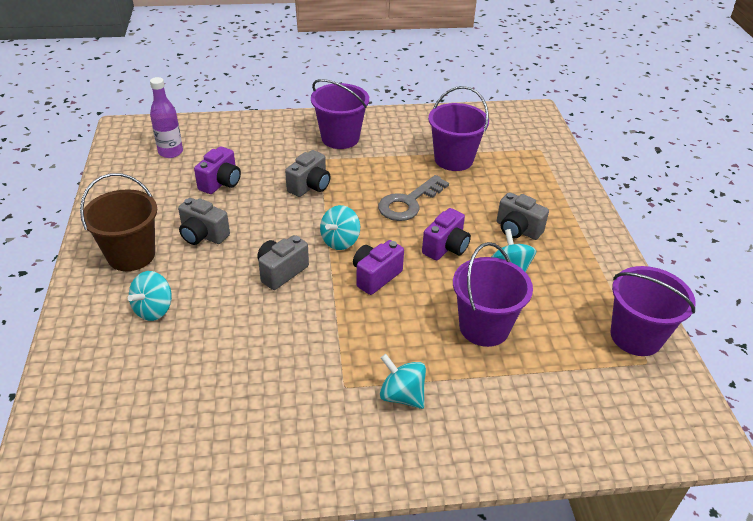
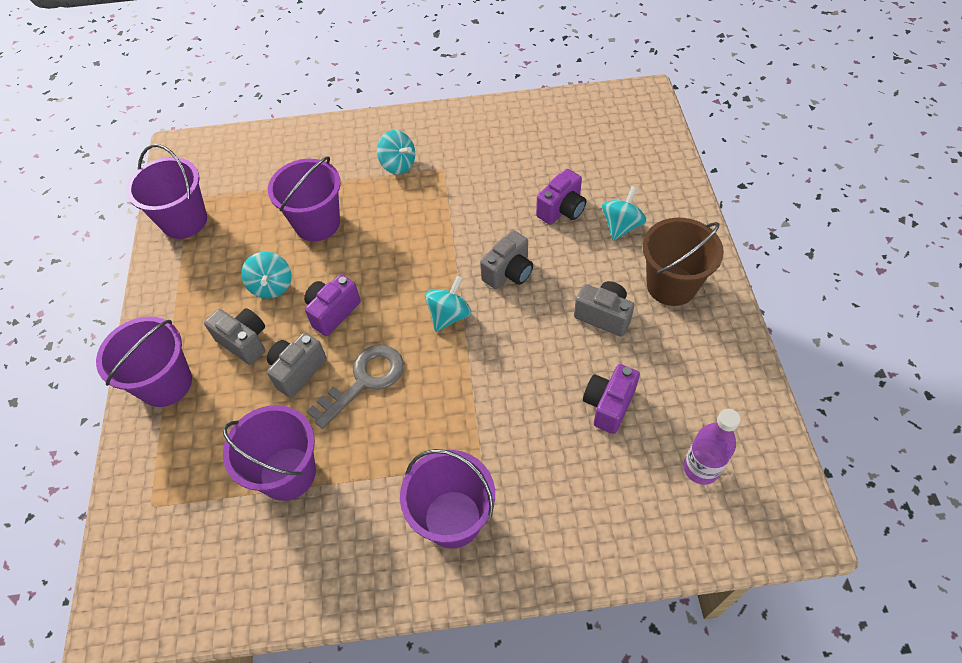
camera: 175 degrees left, 15 degrees up
(310, 186) = (490, 404): grey camera -> grey camera (298, 371)
(375, 276) = (412, 271): purple camera -> purple camera (562, 210)
(569, 207) = (166, 383): none -> purple bucket

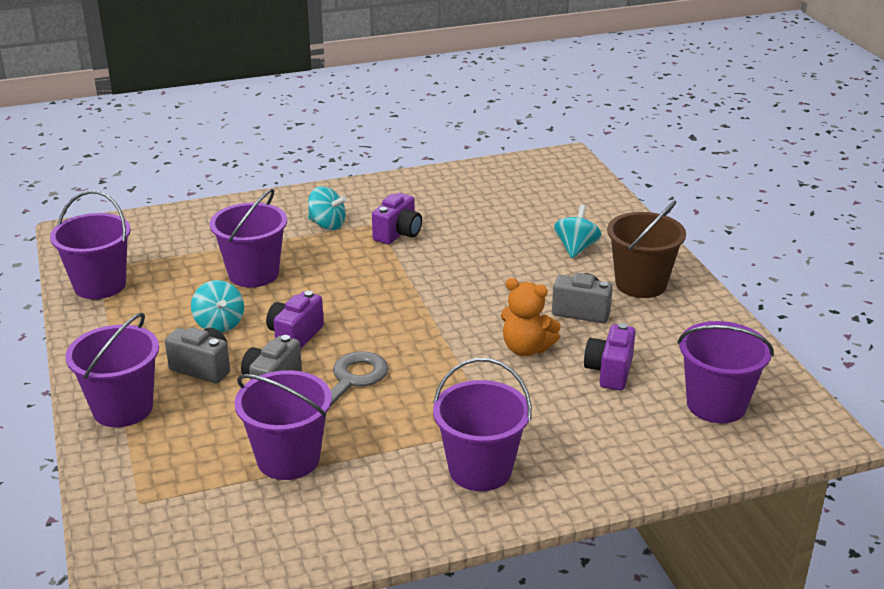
camera: 15 degrees left, 25 degrees down
(449, 315) = (422, 326): turquoise spinning top -> none
(508, 272) = (473, 290): grey camera -> none
(537, 360) = (526, 349): none -> orange teddy bear
(562, 210) = (512, 242): purple camera -> purple camera (398, 234)
(701, 468) = (716, 405): purple bottle -> purple bucket

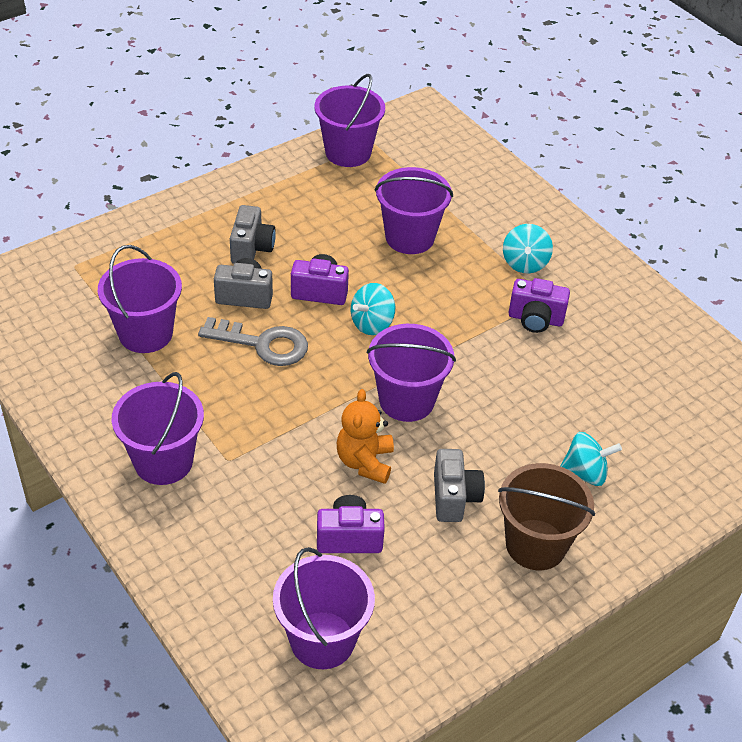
camera: 70 degrees right, 15 degrees up
(123, 408) = (183, 221): purple bucket -> purple bucket (406, 400)
(219, 324) = (319, 239): turquoise spinning top -> turquoise spinning top (372, 324)

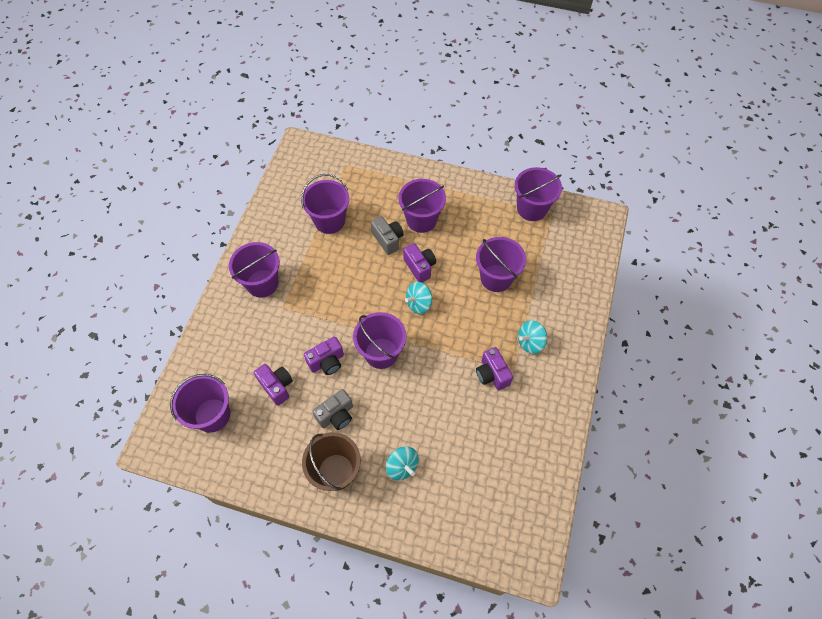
camera: 55 degrees right, 15 degrees up
(251, 249) = (421, 220): grey camera -> purple bucket
(263, 344) = (364, 269): grey key -> none
(365, 462) = (327, 362): orange teddy bear -> purple camera
(372, 324) = (419, 303): turquoise spinning top -> turquoise spinning top turned 45 degrees counterclockwise

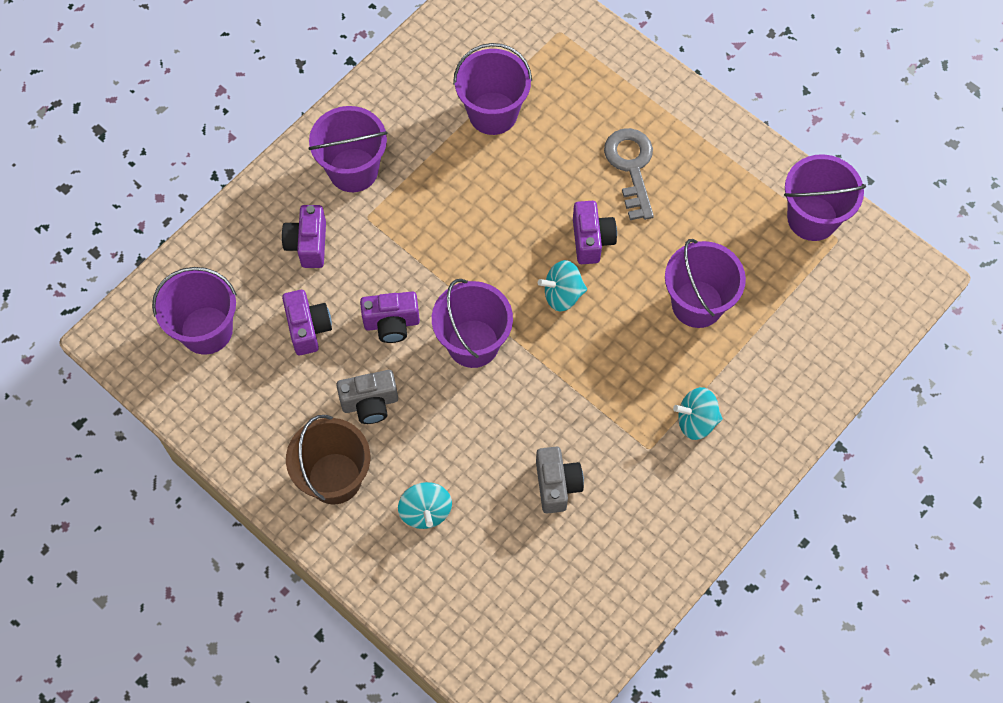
camera: 25 degrees right, 5 degrees up
(388, 240) = (565, 178): grey camera -> grey camera (557, 485)
(421, 220) = (631, 167): purple bucket -> grey key
(492, 374) = (615, 442): purple camera -> purple camera (308, 244)

